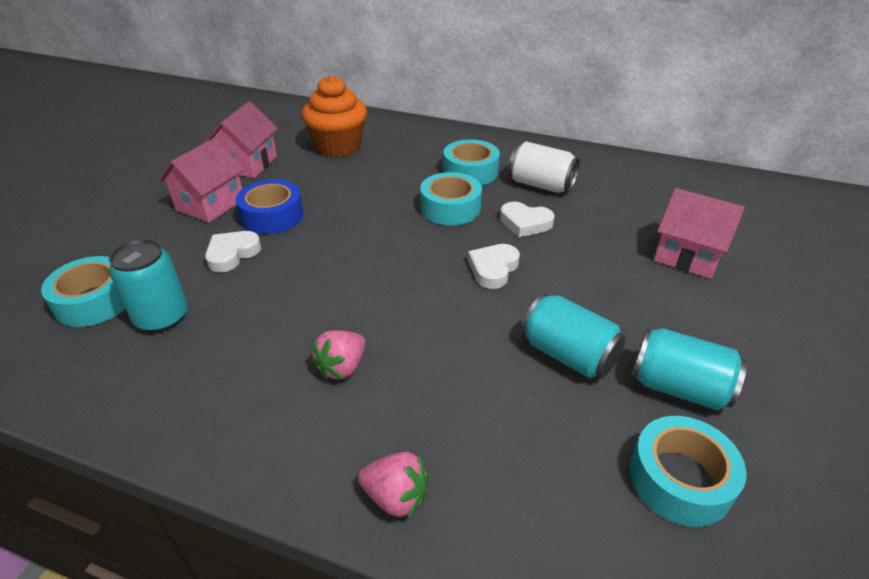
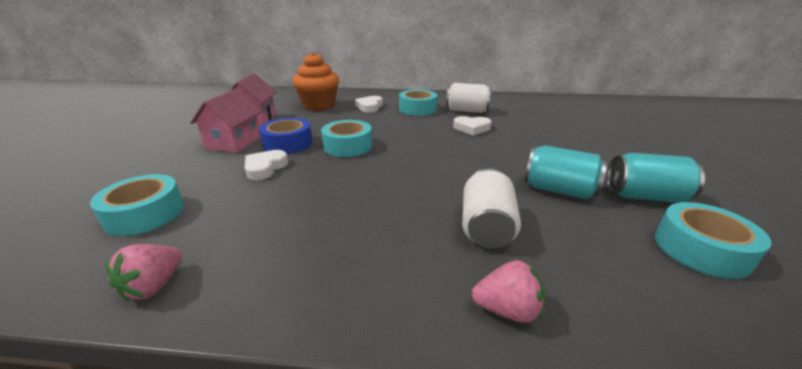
camera: 15 degrees left, 10 degrees down
(162, 317) = (217, 216): turquoise can -> none
(342, 367) = (398, 224): pink strawberry -> pink strawberry (154, 286)
(439, 392) = (486, 227): none -> white can
(450, 208) = (417, 126): turquoise tape -> turquoise tape (348, 146)
(493, 269) = (469, 152): white heart -> white heart (370, 107)
(688, 256) = (583, 132): pink house -> none

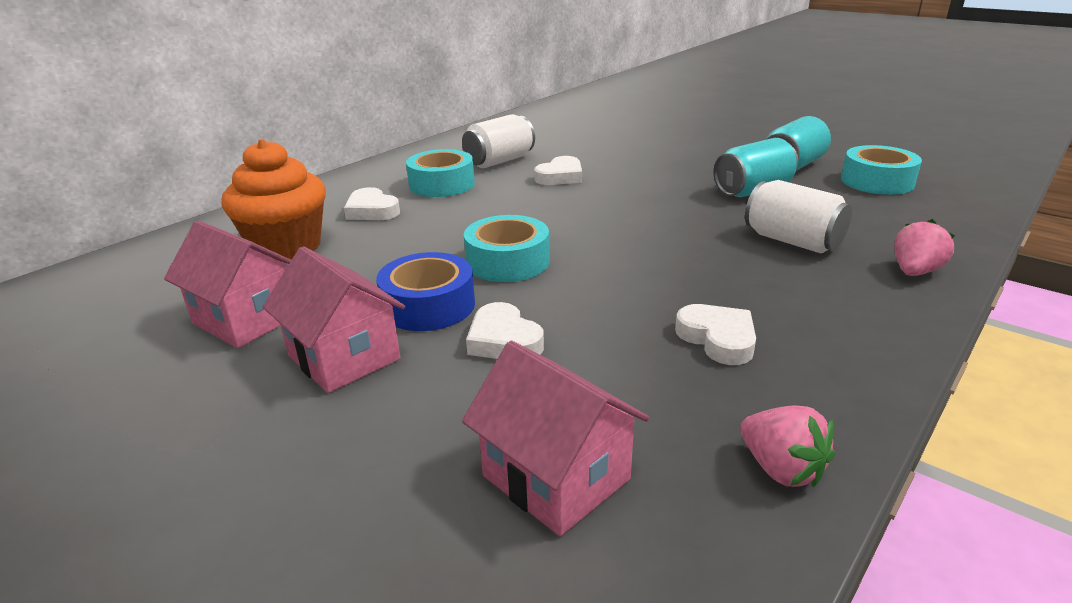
camera: 55 degrees left, 0 degrees up
(145, 214) = (556, 477): turquoise tape -> pink house
(303, 228) = (718, 339): none -> white heart

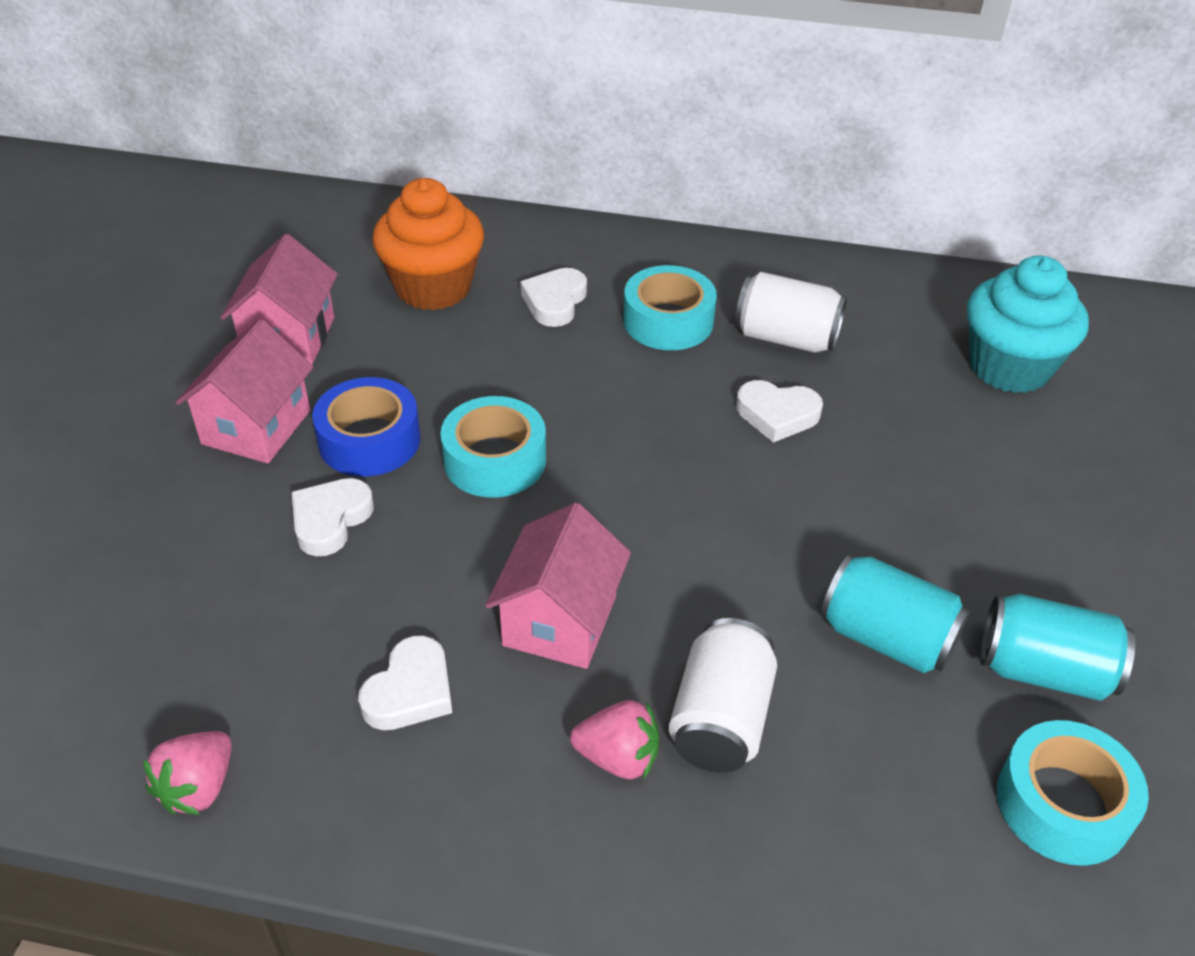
camera: 60 degrees right, 15 degrees up
(556, 477) = (139, 631): pink house -> pink house (560, 621)
(583, 126) = (1009, 367): none -> turquoise cupcake
(915, 272) = (702, 881): pink strawberry -> pink strawberry (618, 757)

